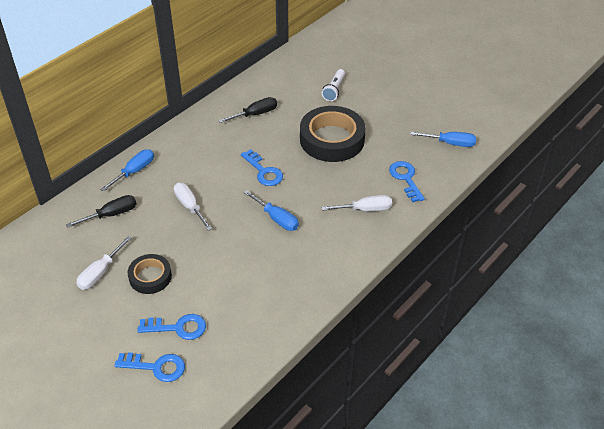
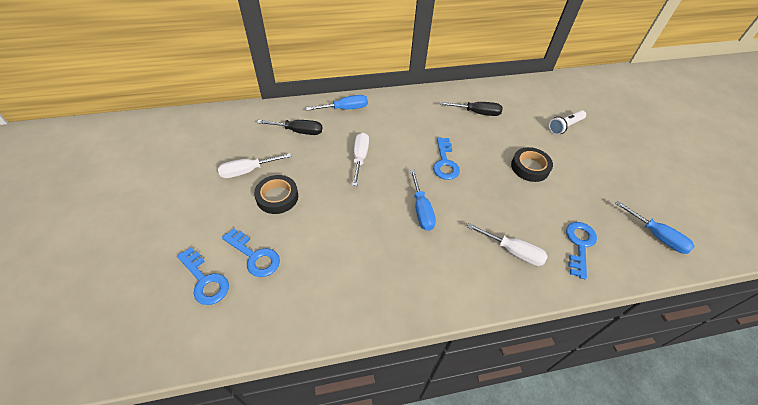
camera: 35 degrees right, 5 degrees up
(332, 139) = (530, 167): black tape -> black tape, size x0.55

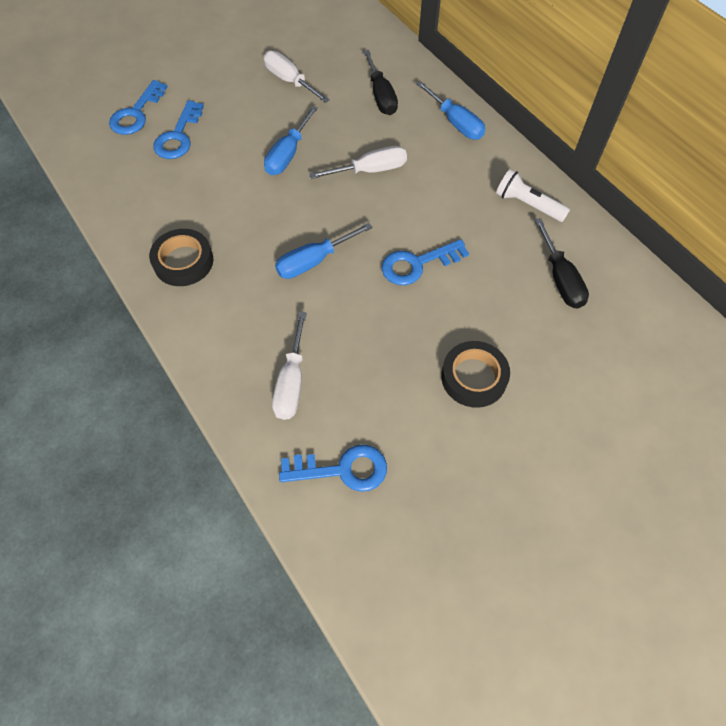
camera: 70 degrees right, 10 degrees up
(277, 197) = (264, 121): black tape -> black tape (183, 261)
(565, 126) = (618, 418): white flashlight -> white flashlight (527, 204)
(656, 236) = (418, 593): blue screwdriver -> blue screwdriver (288, 154)

